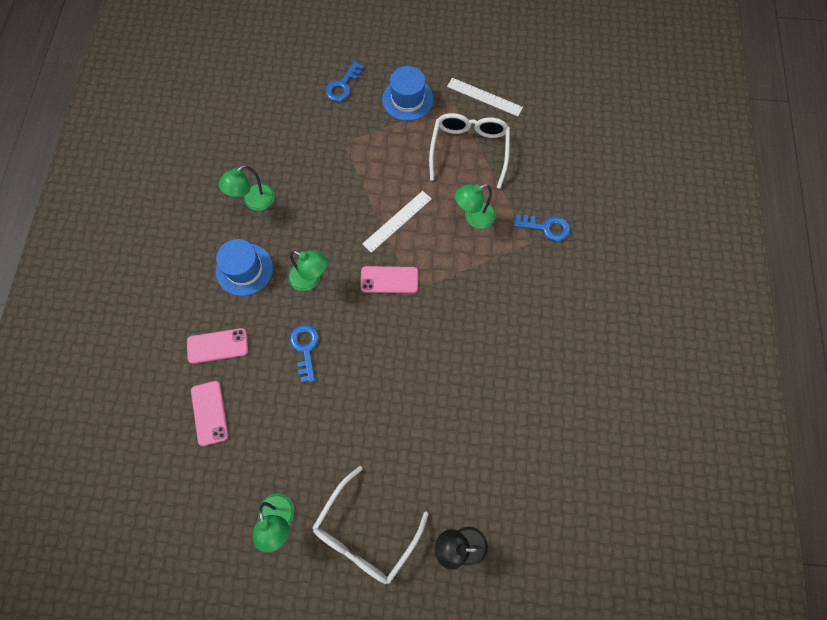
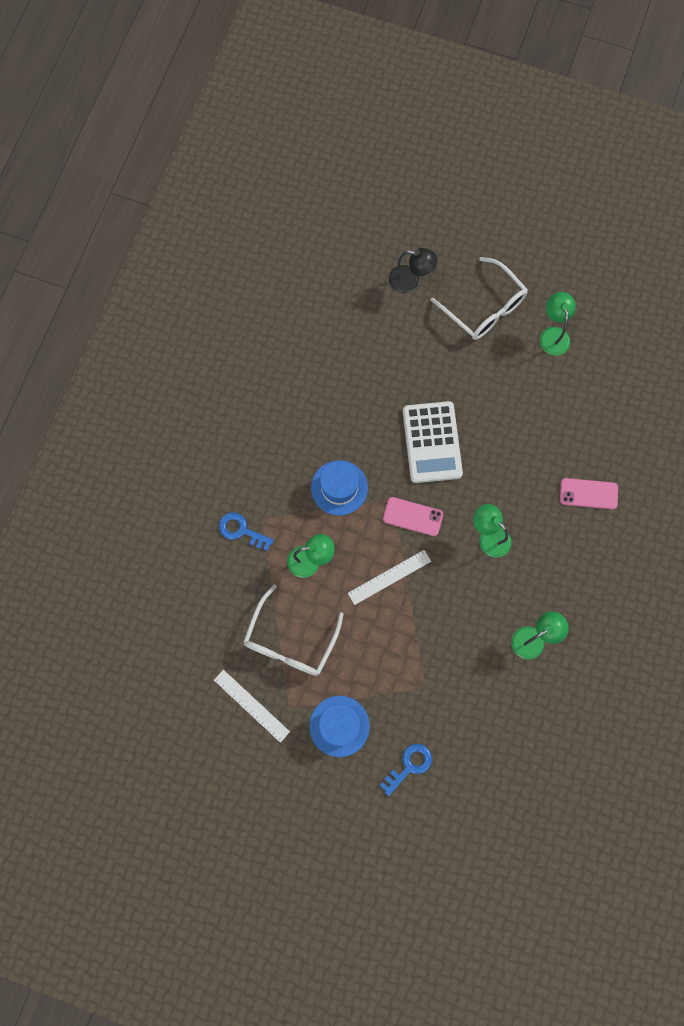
camera: 165 degrees left, 5 degrees up
(209, 413) = (602, 434): pink phone -> none
(244, 269) = (553, 564): blue hat -> blue hat (339, 488)
(305, 348) = (506, 470): blue key -> none
(365, 533) = (484, 308): white glasses -> white glasses turned 90 degrees clockwise
(388, 358) = (432, 442): none -> white calculator

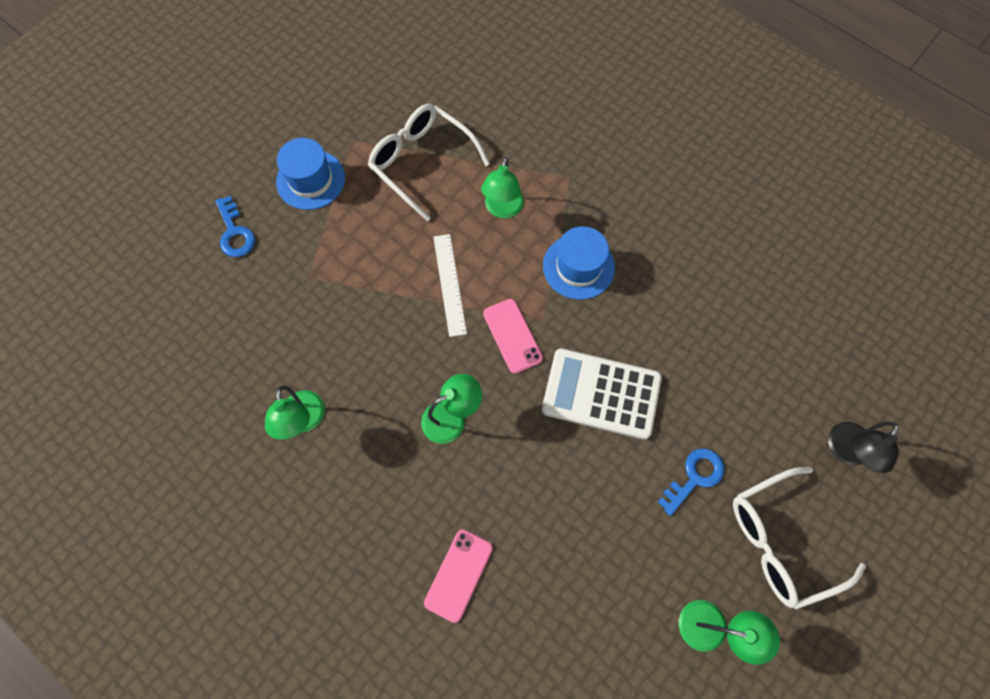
camera: 110 degrees right, 5 degrees down
(241, 530) = (564, 153): blue key -> blue key (694, 477)
(251, 705) = (371, 108): white ruler -> none
(412, 516) = (512, 336): pink phone -> pink phone turned 60 degrees counterclockwise

